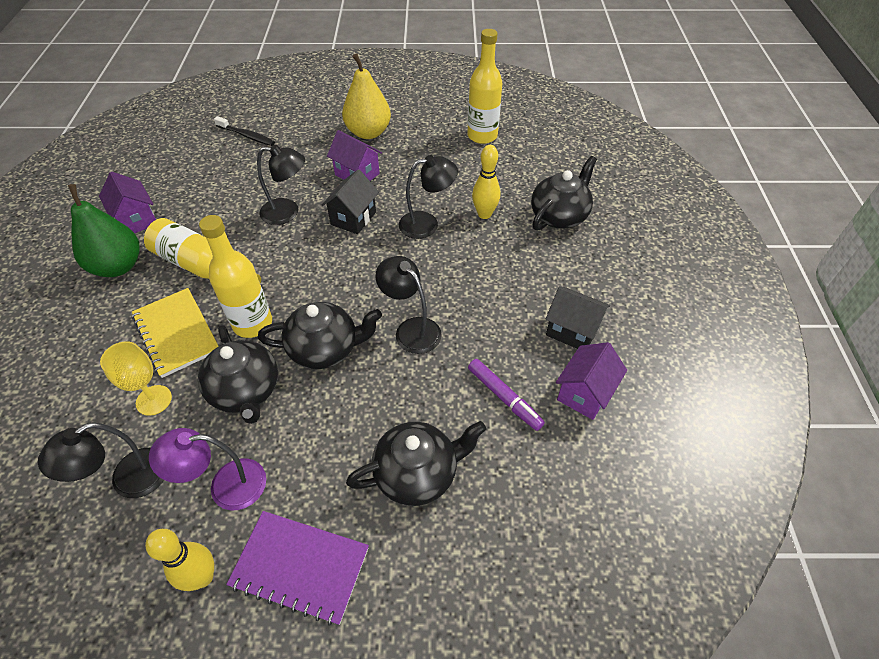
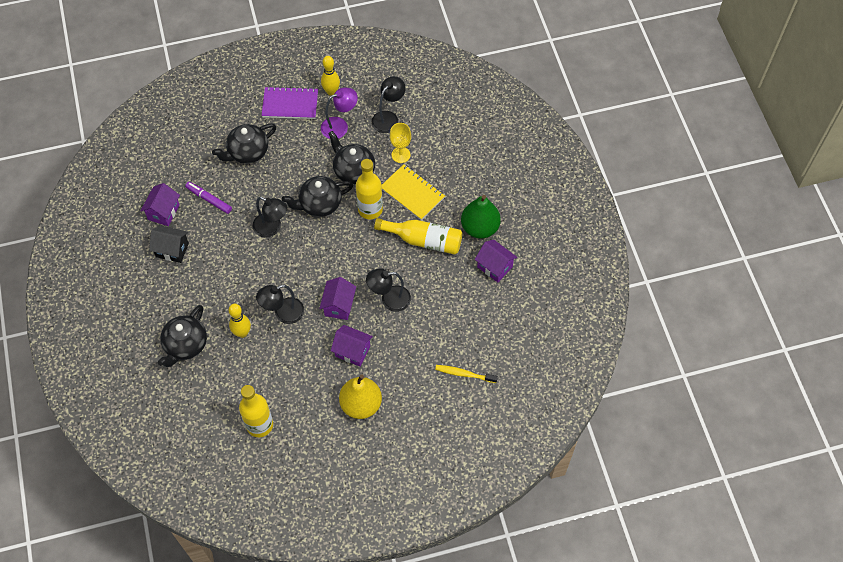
camera: 165 degrees right, 10 degrees up
(247, 136) = (464, 374): black toothbrush -> yellow toothbrush
(353, 218) = (339, 306): black house -> purple house

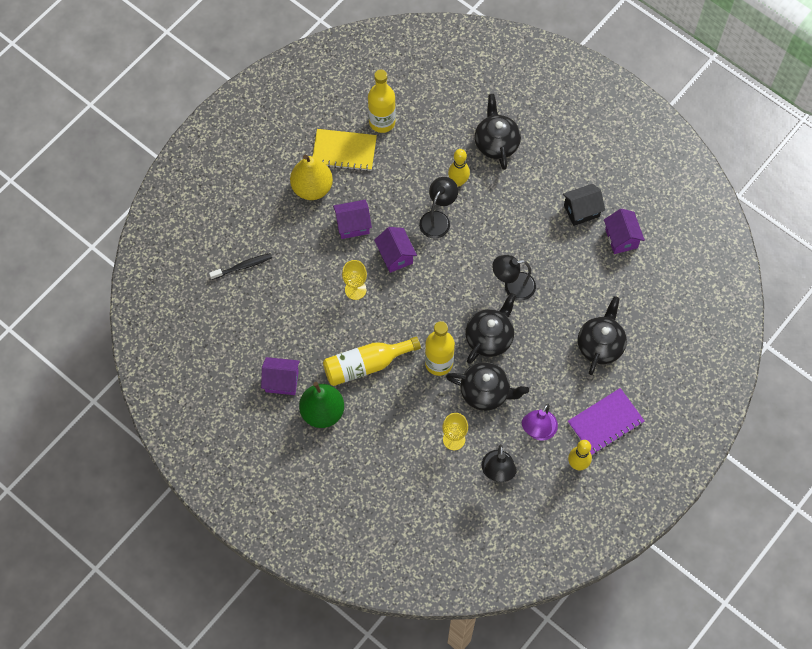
camera: 145 degrees right, 5 degrees up
(209, 199) = (593, 276): purple marker -> none
(389, 299) = (355, 289): black lamp -> yellow goblet
(412, 193) = (412, 405): yellow notebook -> yellow notebook (344, 151)
(464, 374) = (243, 266): yellow toothbrush -> black toothbrush

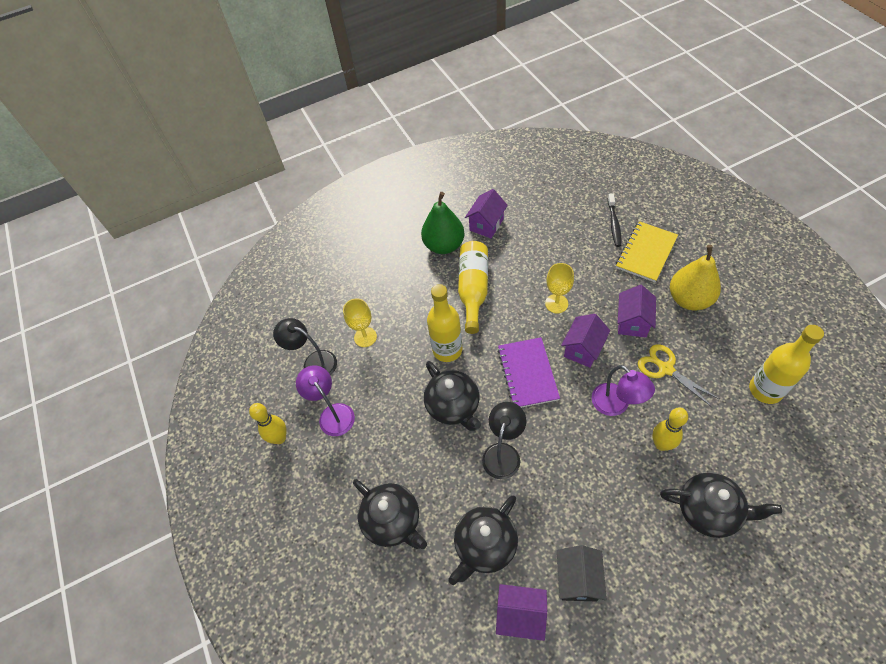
camera: 120 degrees right, 10 degrees down
(344, 151) = (731, 341): yellow notebook -> yellow notebook (646, 253)
(390, 191) = (666, 369): none -> yellow scissors
(395, 256) = (583, 349): purple house -> purple house turned 60 degrees counterclockwise
(438, 219) = (616, 405): black lamp -> purple lamp
(485, 392) = (397, 381): black teapot -> black teapot (485, 545)
(605, 422) = (305, 486): purple notebook -> purple notebook (527, 373)

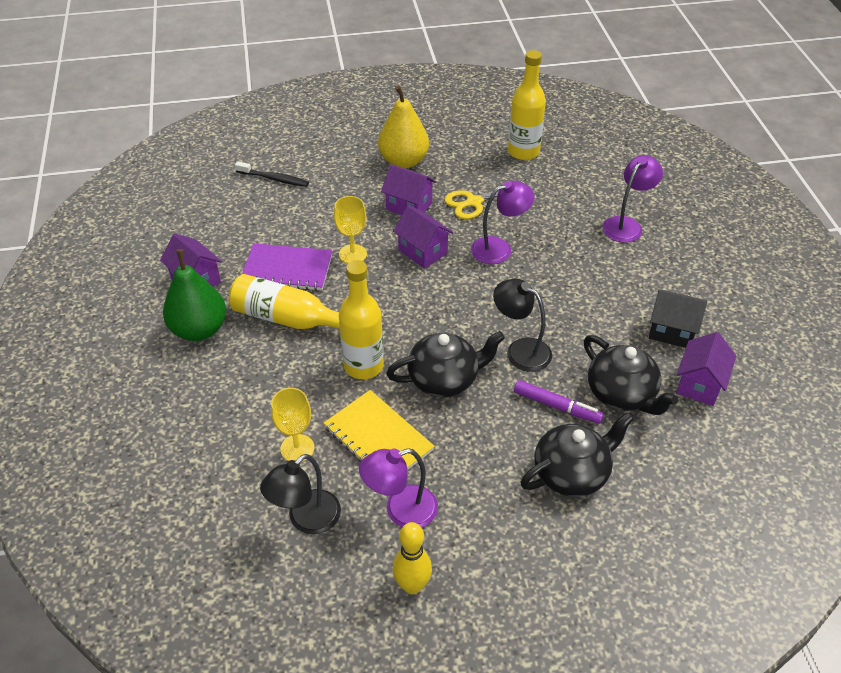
camera: 80 degrees left, 10 degrees down
(454, 495) = (557, 406): none -> purple marker
(527, 373) = (431, 303): purple notebook -> purple notebook (287, 269)
(646, 253) = (329, 169): yellow notebook -> yellow notebook (378, 438)
(661, 444) = (553, 232): yellow bowling pin -> none
(709, 510) = (626, 225): black teapot -> purple lamp

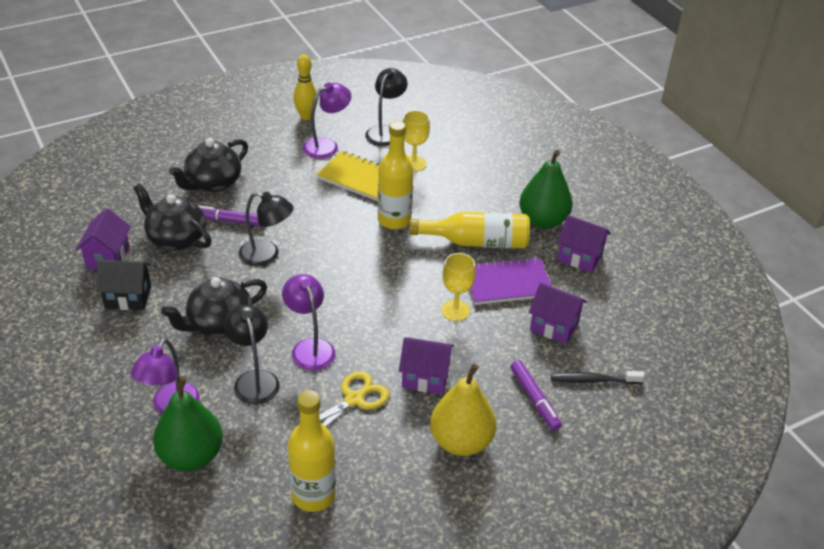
camera: 160 degrees right, 5 degrees down
(330, 175) = (534, 399): none -> purple marker
(422, 251) = (387, 327): purple house -> purple house (554, 326)
(444, 379) = (325, 223): black teapot -> black teapot (219, 324)
(499, 248) = (310, 347): purple lamp -> purple lamp turned 105 degrees clockwise
(554, 232) = (254, 380): none -> black lamp
(610, 190) = (191, 456): none -> green pear

